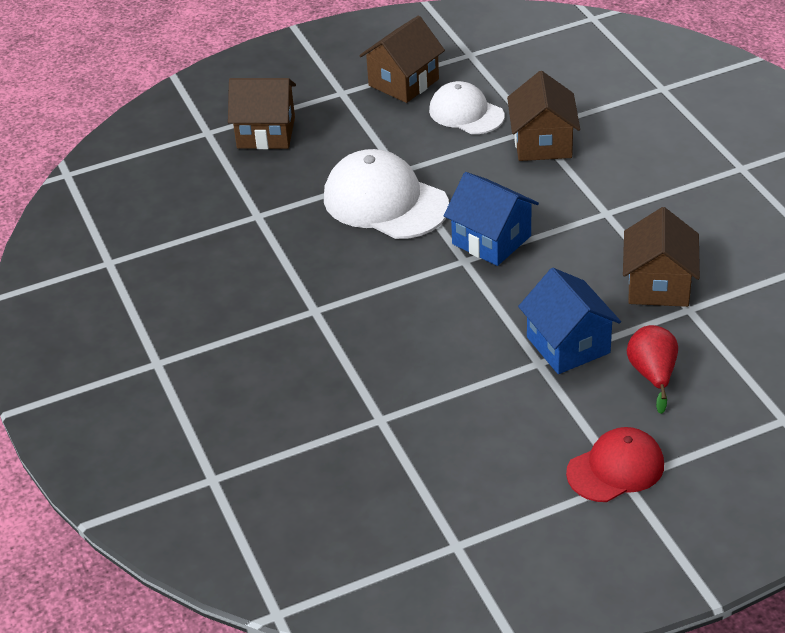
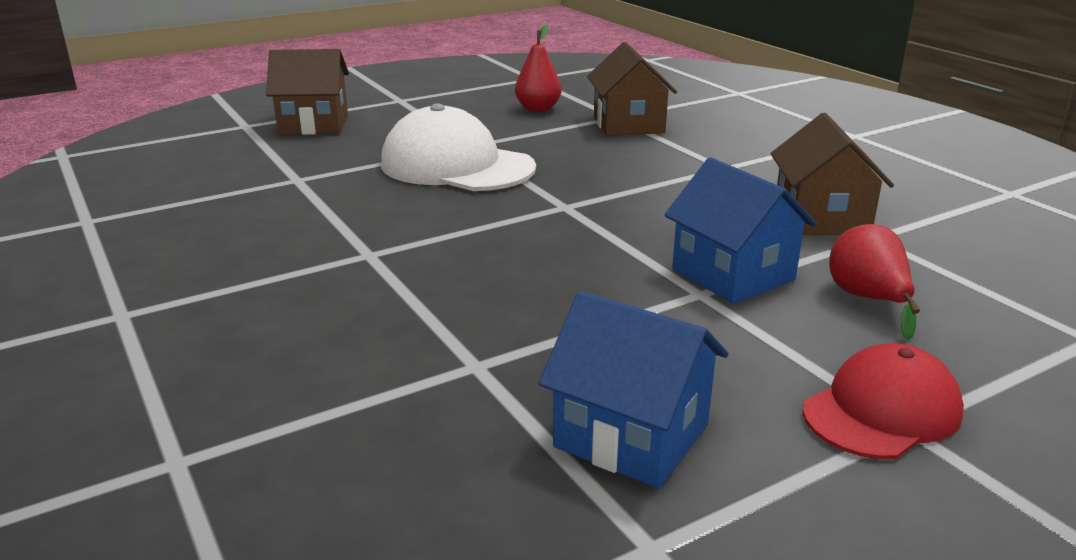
camera: 10 degrees left, 15 degrees down
(403, 82) = (466, 93): brown house -> none
(466, 113) = (538, 109): white cap -> red pear
(491, 240) = (594, 190): blue house -> blue house (631, 436)

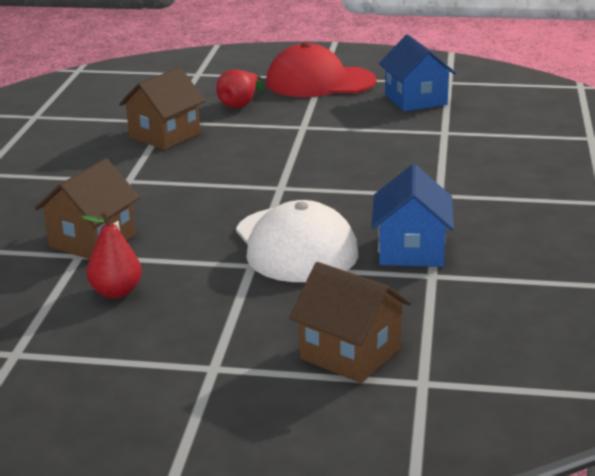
camera: 140 degrees left, 0 degrees up
(733, 274) = (271, 128): blue house -> blue house (411, 250)
(882, 411) = (320, 82): red cap -> red cap, size x1.56

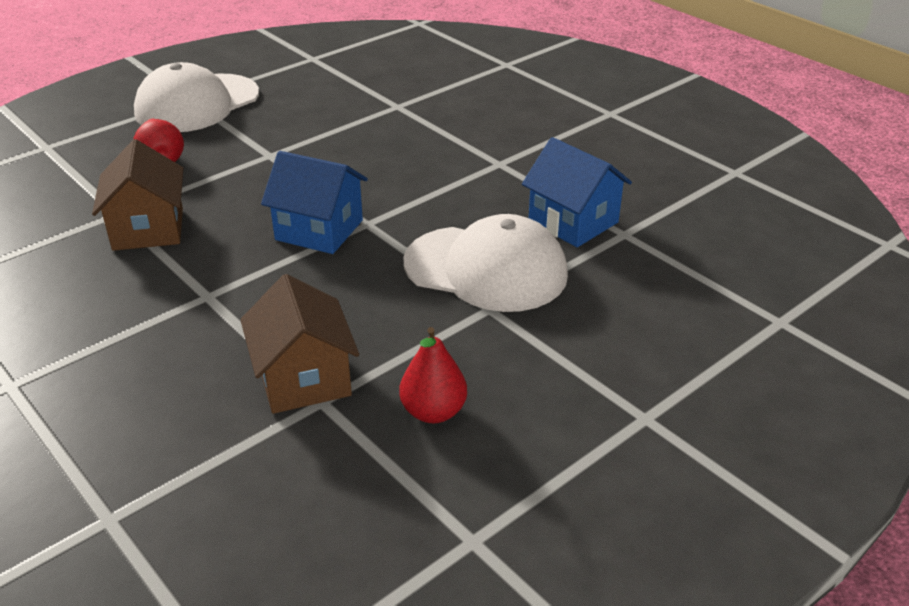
camera: 50 degrees left, 10 degrees up
(320, 82) = (197, 104): red cap -> white cap
(350, 354) = (702, 333): brown house -> none
(415, 100) = (318, 86): blue house -> blue house (319, 230)

